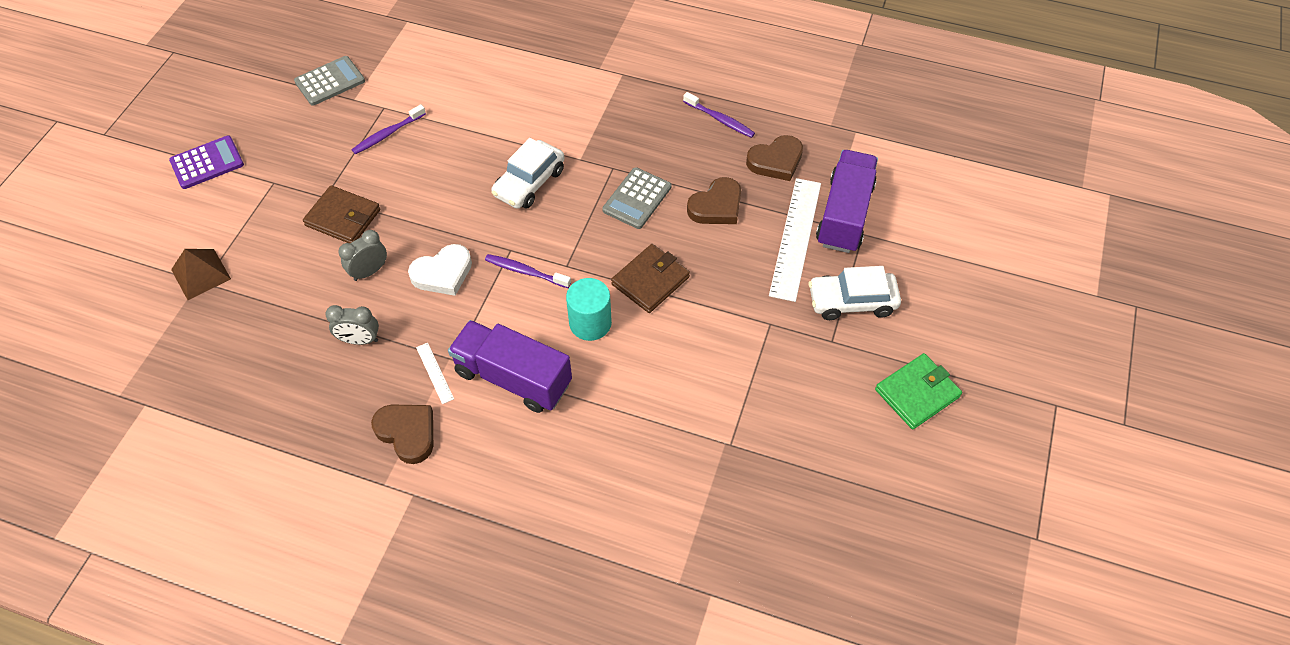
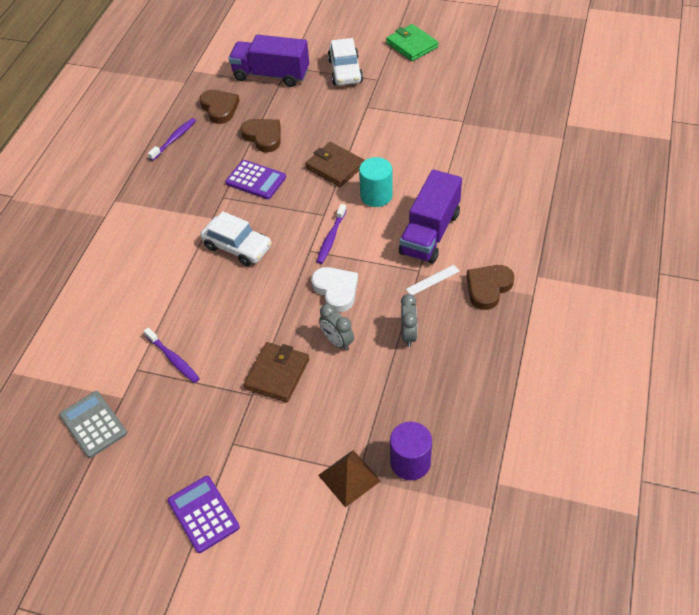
camera: 90 degrees left, 5 degrees down
(198, 327) = (410, 462): none -> purple cylinder
(637, 199) = (256, 180): grey calculator -> purple calculator
(795, 238) = (292, 97): white ruler -> none

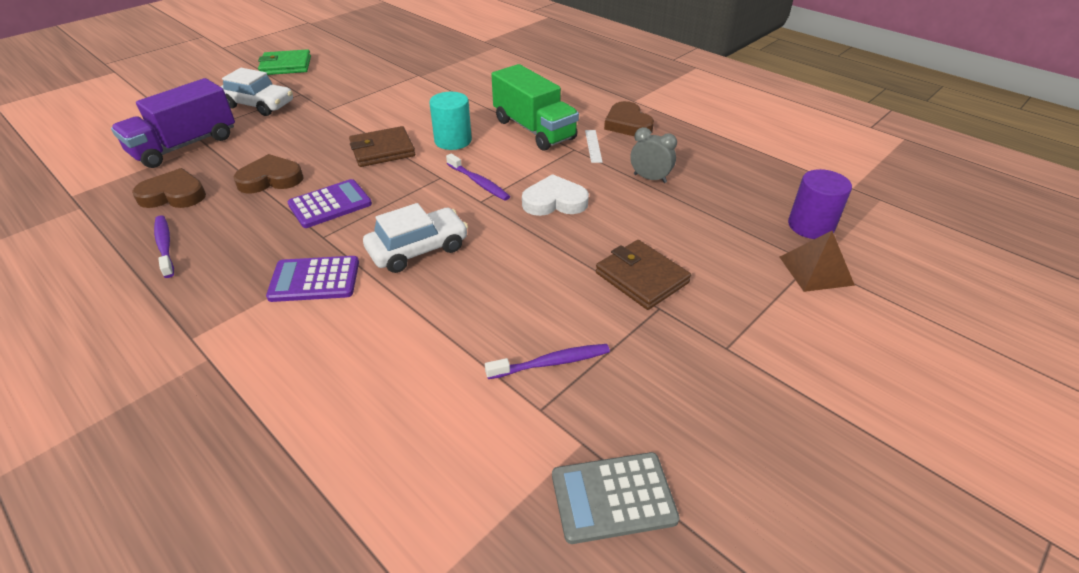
camera: 65 degrees left, 10 degrees down
(203, 514) = (831, 410): purple calculator -> purple calculator (314, 280)
(337, 342) = (626, 222): grey clock -> none
(430, 233) = (534, 129): purple truck -> green truck

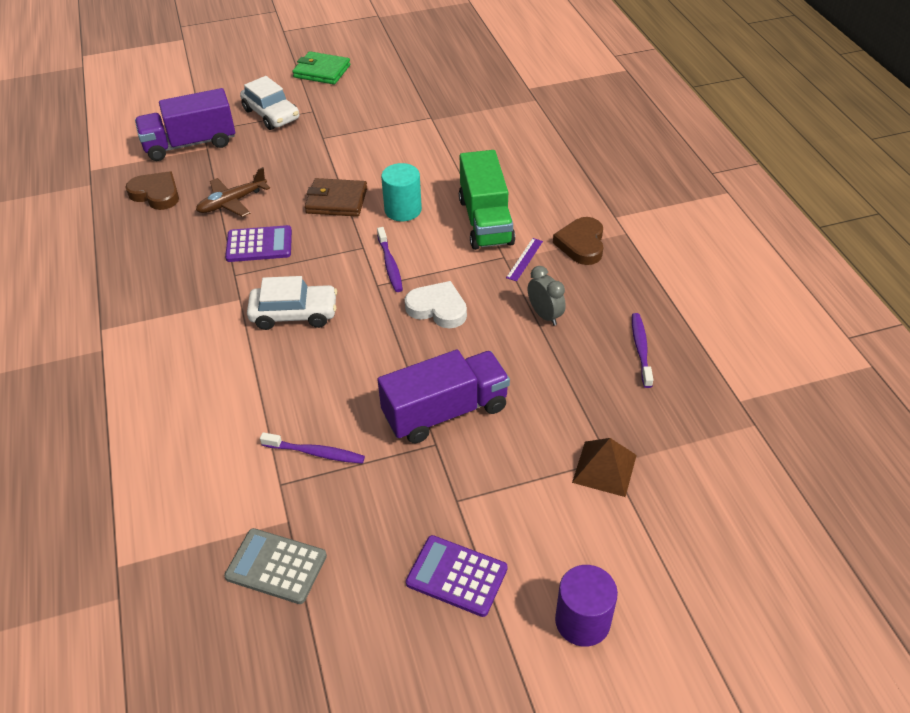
camera: 30 degrees right, 5 degrees up
(165, 246) = (125, 242): purple toothbrush -> purple toothbrush (641, 349)
(271, 179) = (232, 202): brown heart -> brown plane
(314, 280) = (204, 313): purple calculator -> purple calculator (456, 576)
(593, 146) = (524, 259): white ruler -> purple ruler
(641, 278) = (445, 411): brown wallet -> purple truck
(810, 226) = (648, 424): purple cylinder -> purple cylinder (582, 621)

